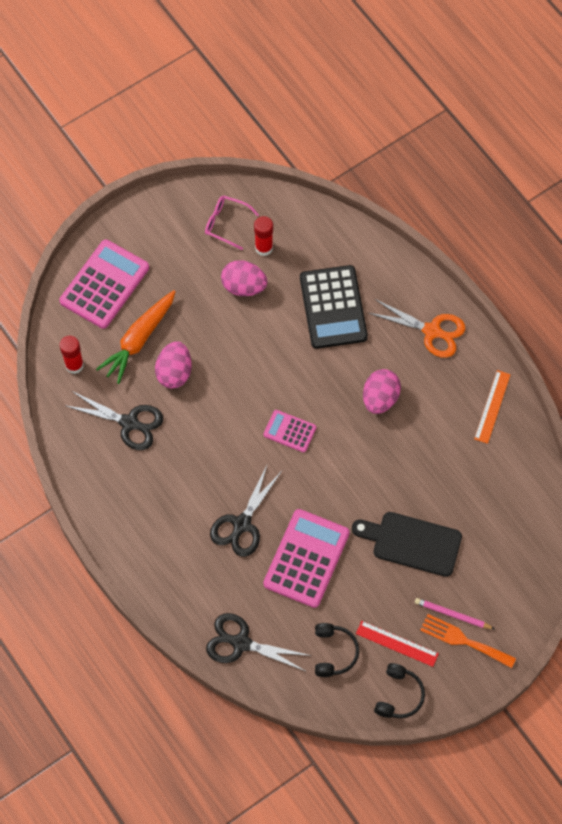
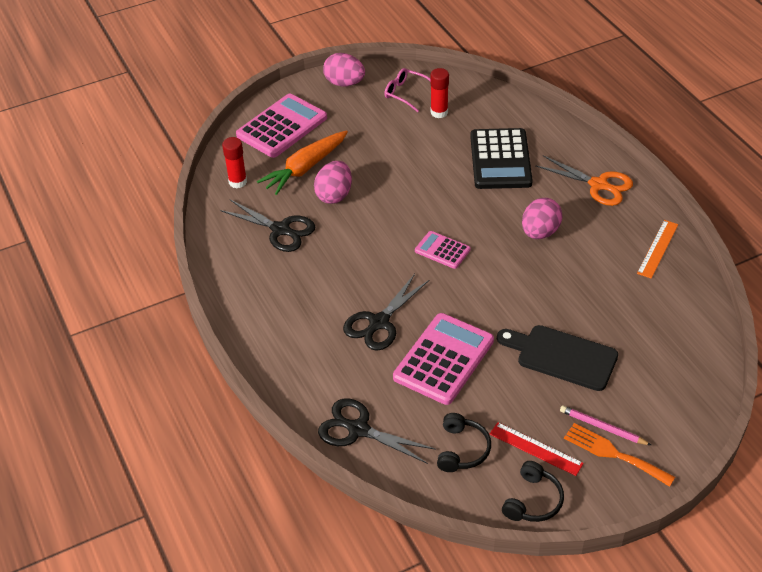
camera: 10 degrees right, 20 degrees down
(244, 286) = (415, 138): pink egg -> pink egg (344, 83)

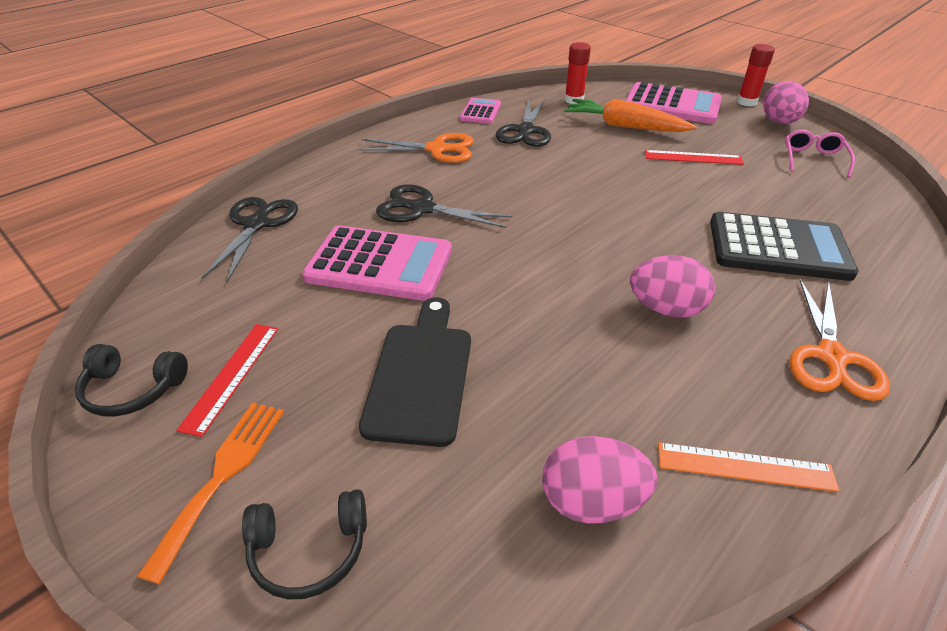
camera: 70 degrees right, 5 degrees down
(285, 294) = (438, 149): none -> orange scissors
(334, 195) = (599, 148): pink egg -> pink egg (591, 501)
(374, 150) = (693, 157): none -> red ruler
(439, 112) = (809, 186): red glue stick -> red glue stick (746, 102)
(442, 250) = (566, 231): pink calculator -> pink calculator (480, 112)
(462, 449) = (228, 306): black headphones -> black headphones (309, 550)
(500, 160) = (778, 248): black calculator -> black calculator turned 150 degrees counterclockwise
(602, 427) = (279, 450): pink pencil -> none

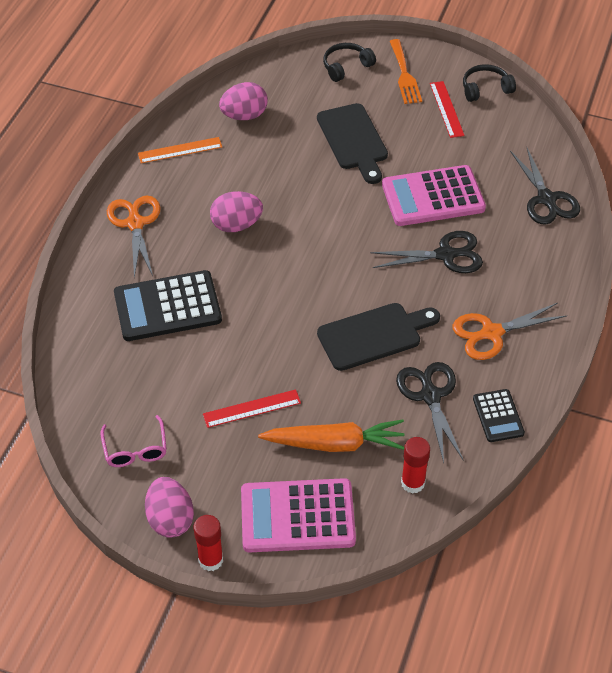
camera: 155 degrees right, 10 degrees up
(480, 112) = (498, 416): pink calculator -> black calculator
(548, 172) = (374, 335): none -> black cutting board

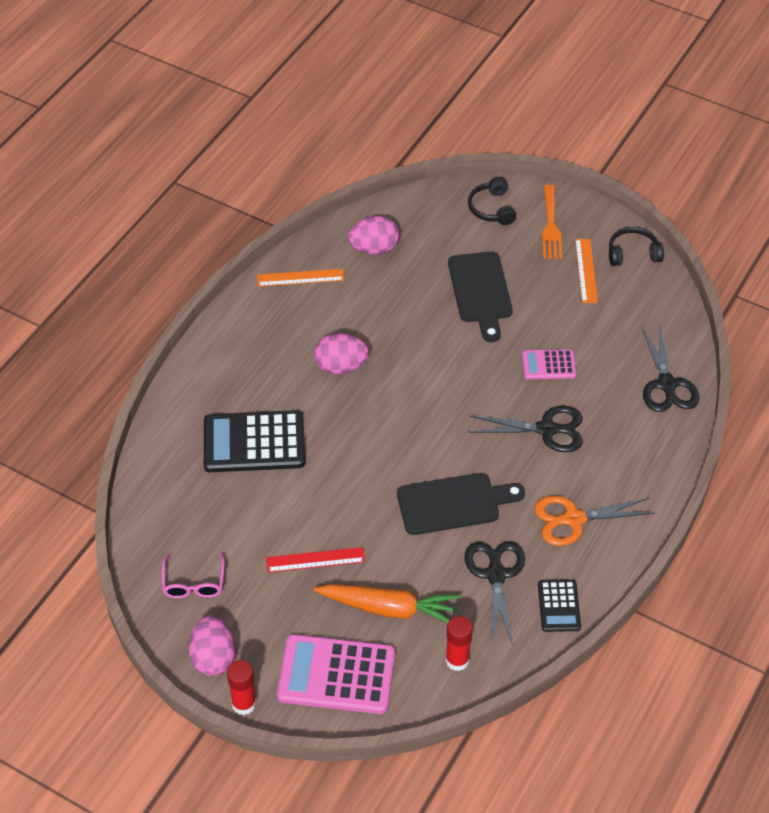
camera: 10 degrees right, 0 degrees up
(135, 223) = (239, 349): orange scissors -> none
(346, 66) = (491, 208): black headphones -> black headphones turned 75 degrees counterclockwise
(433, 197) = (548, 365): pink calculator -> pink calculator, size x0.54
(446, 109) = (586, 270): red ruler -> orange ruler

